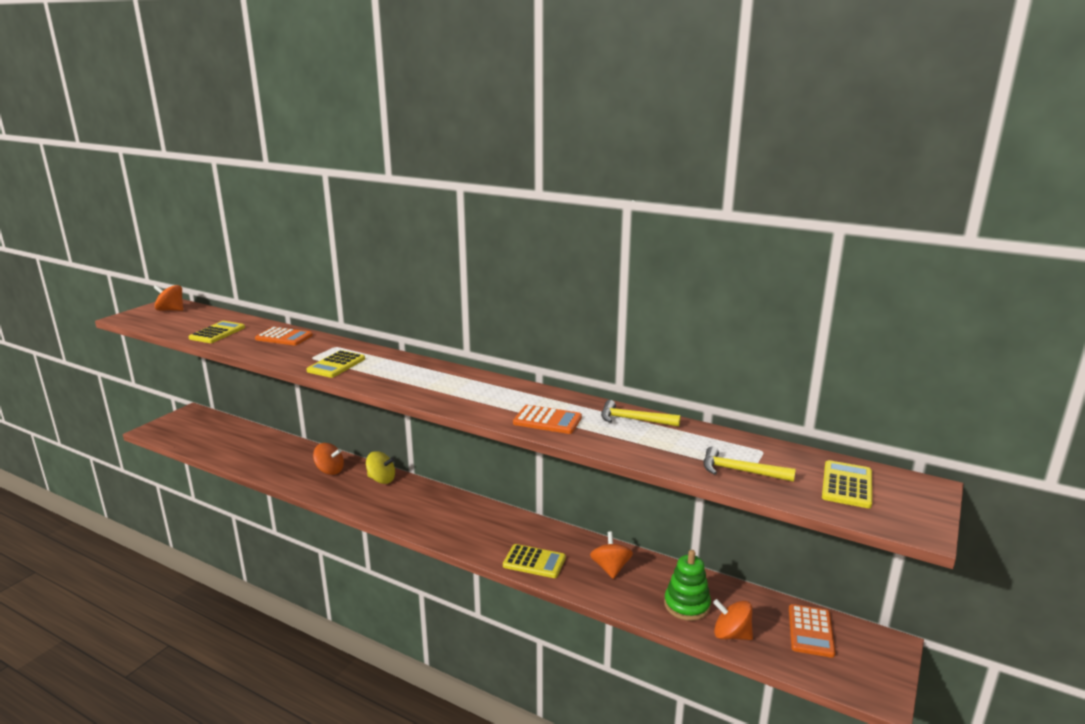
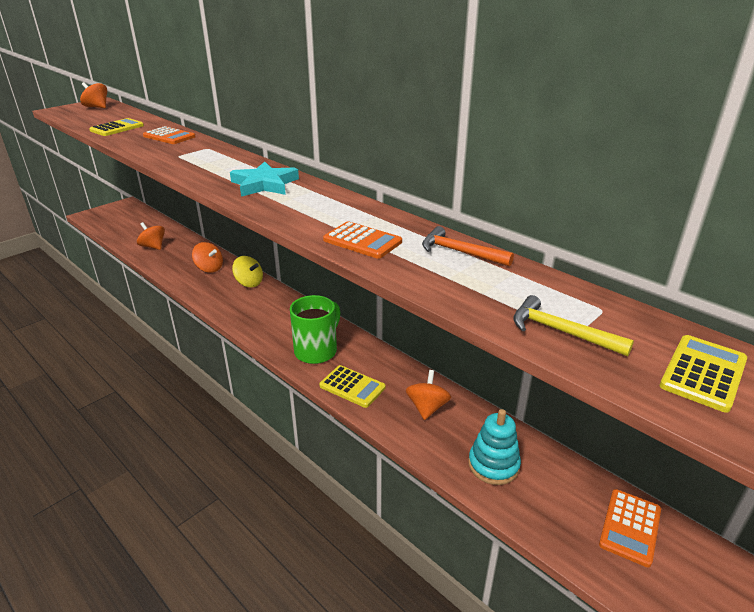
camera: 15 degrees right, 10 degrees up
(336, 365) = (194, 164): yellow calculator -> none
(422, 378) = (264, 184): none -> turquoise star
(484, 535) = (317, 351): none -> green mug
(634, 420) = (460, 252): yellow hammer -> orange hammer
(687, 605) = (493, 465): green stacking toy -> turquoise stacking toy
(731, 634) = (531, 511): orange spinning top -> orange spinning top (153, 246)

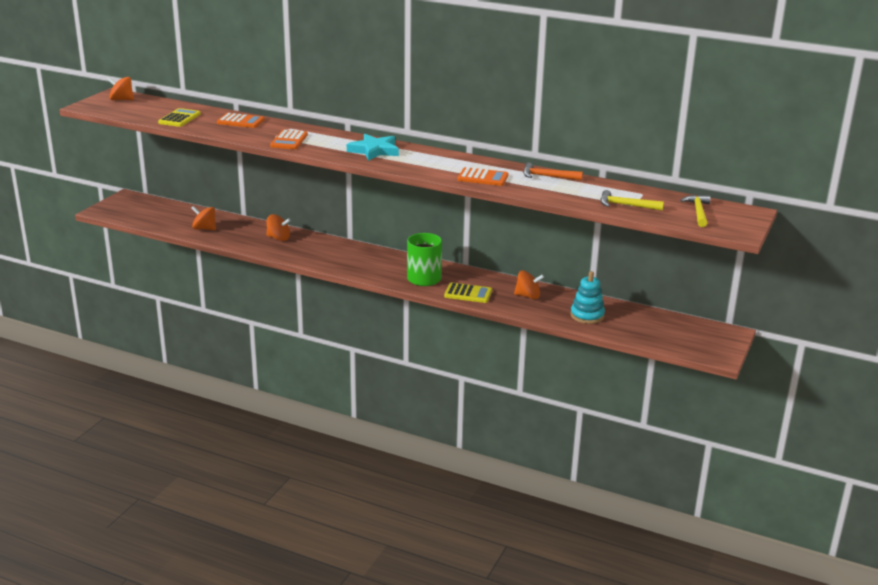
camera: 20 degrees left, 5 degrees down
(249, 283) = (326, 244): yellow spinning top -> none
(427, 407) = (528, 296): orange spinning top -> orange spinning top turned 105 degrees clockwise
(630, 527) = (676, 327): orange calculator -> orange calculator (289, 140)
(703, 373) = (698, 212): yellow calculator -> yellow hammer

